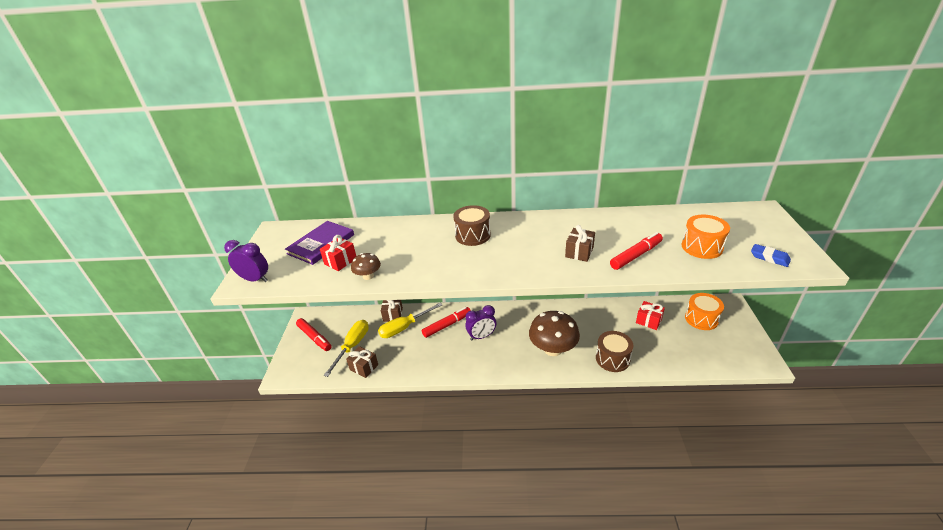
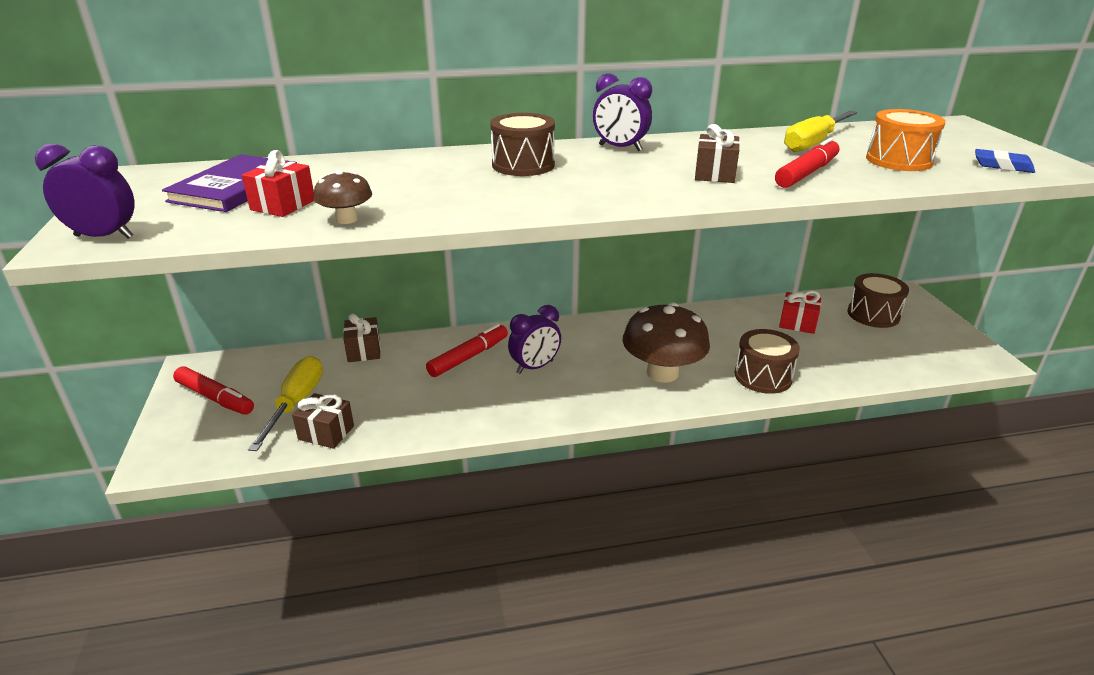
camera: 15 degrees left, 5 degrees down
(404, 327) = (390, 367): yellow screwdriver -> yellow screwdriver (813, 143)
(533, 223) = (620, 148): none -> purple clock
(701, 319) = (873, 314): orange drum -> brown drum

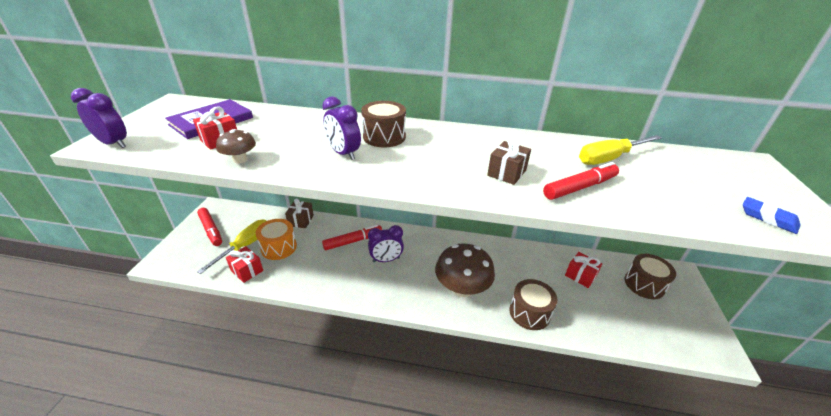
camera: 20 degrees right, 5 degrees up
(326, 433) = (247, 270): brown gift -> red gift
(620, 148) = (460, 135): purple clock -> purple clock (343, 154)
(898, 160) = (670, 191): orange drum -> orange drum (279, 247)

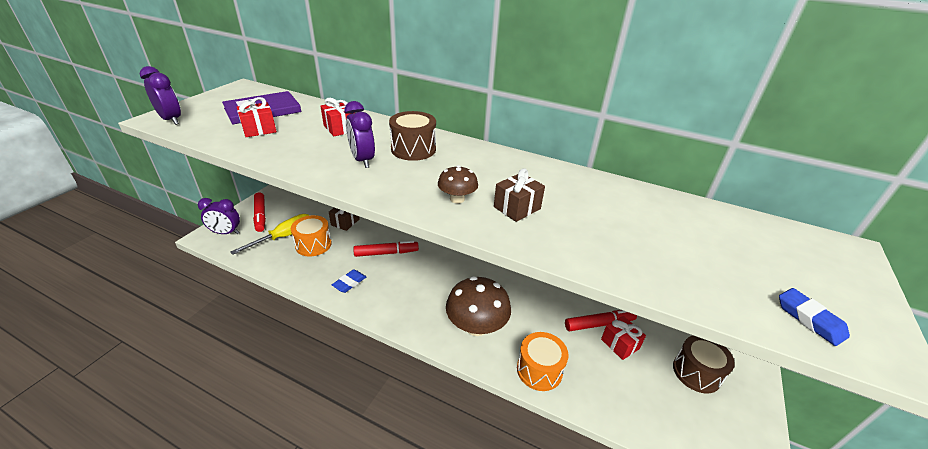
camera: 15 degrees right, 0 degrees up
(240, 160) = (265, 151): brown mushroom -> brown mushroom (457, 199)
(247, 270) = (275, 261): red gift -> red gift (340, 128)
(330, 276) = (349, 283): none -> blue eraser
(386, 260) = (411, 279): purple clock -> purple clock (226, 233)
(529, 313) = (539, 370): brown drum -> orange drum
(580, 187) = (590, 238): red marker -> red marker (599, 324)
(609, 158) = (651, 212): yellow screwdriver -> none

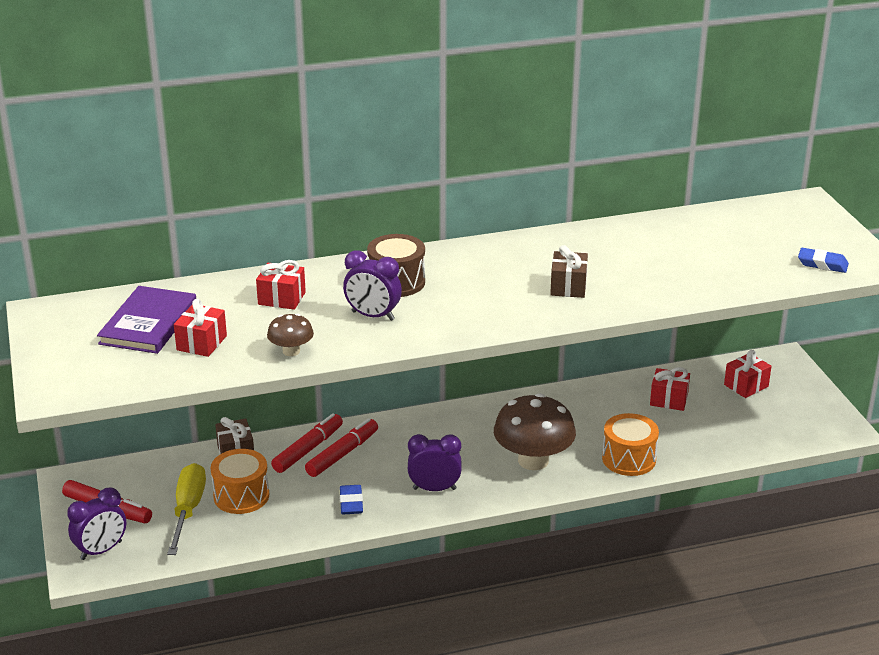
camera: 40 degrees left, 5 degrees down
(171, 120) = (74, 385): purple clock -> purple clock (434, 489)
(457, 199) = (513, 304): brown mushroom -> brown mushroom (291, 351)
(599, 324) = (635, 394): red marker -> red marker (308, 449)
(696, 372) = (746, 386): brown drum -> red gift

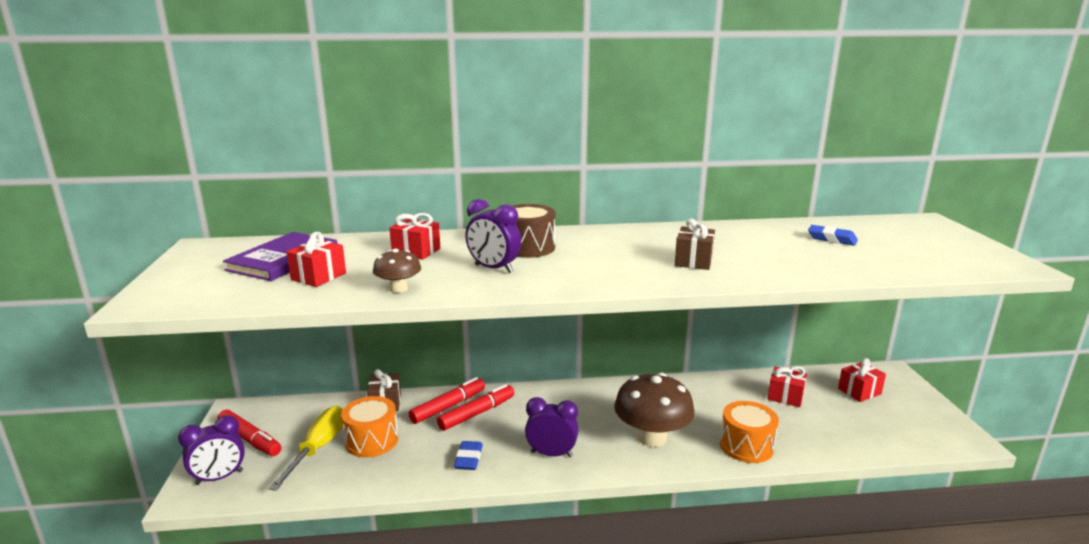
camera: 10 degrees right, 10 degrees down
(822, 264) = (960, 262): blue eraser -> blue eraser (832, 239)

